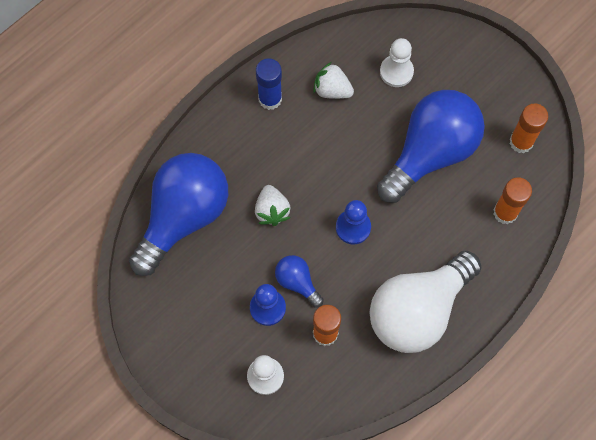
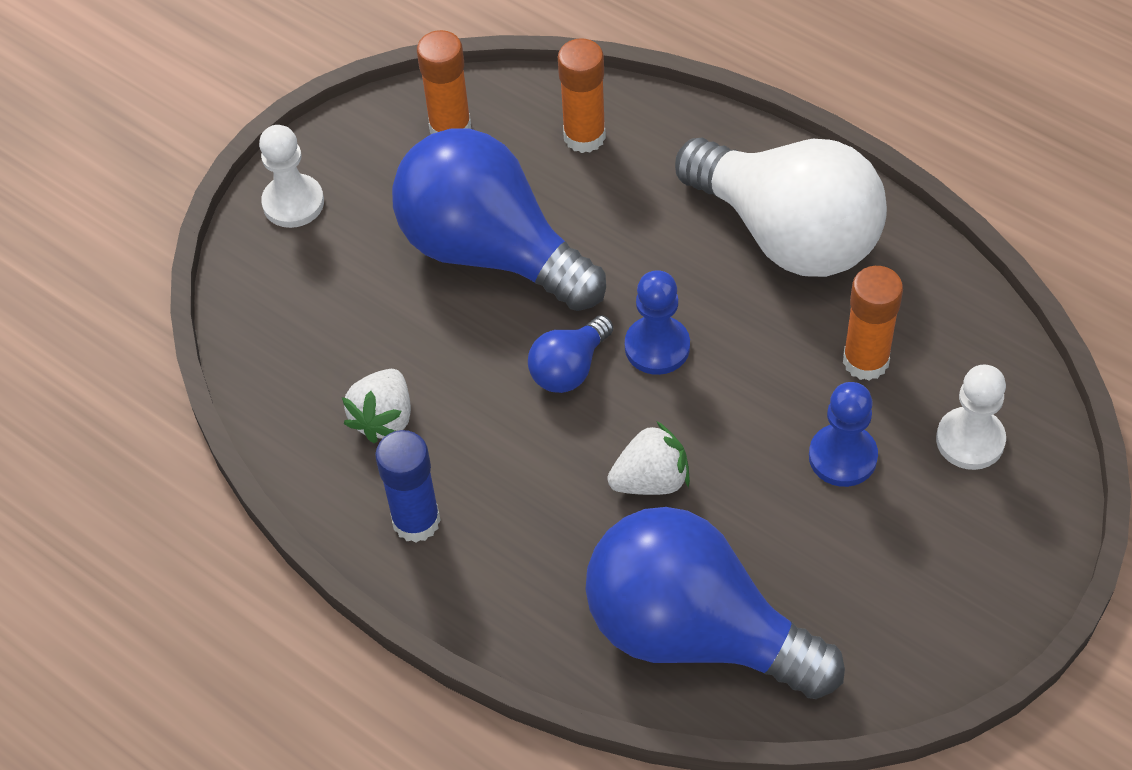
camera: 95 degrees left, 15 degrees down
(297, 282) = (782, 418): blue light bulb -> blue light bulb (569, 369)
(396, 72) = (334, 321): white pawn -> white pawn (293, 203)

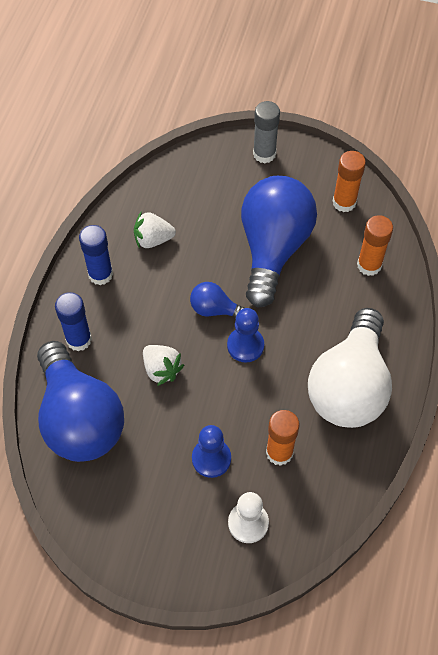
camera: 65 degrees right, 5 degrees up
(293, 203) = (264, 154): white pawn -> grey glue stick
(536, 592) = (79, 339): none -> blue glue stick
(694, 632) = (79, 418): blue light bulb -> blue light bulb turned 150 degrees clockwise

